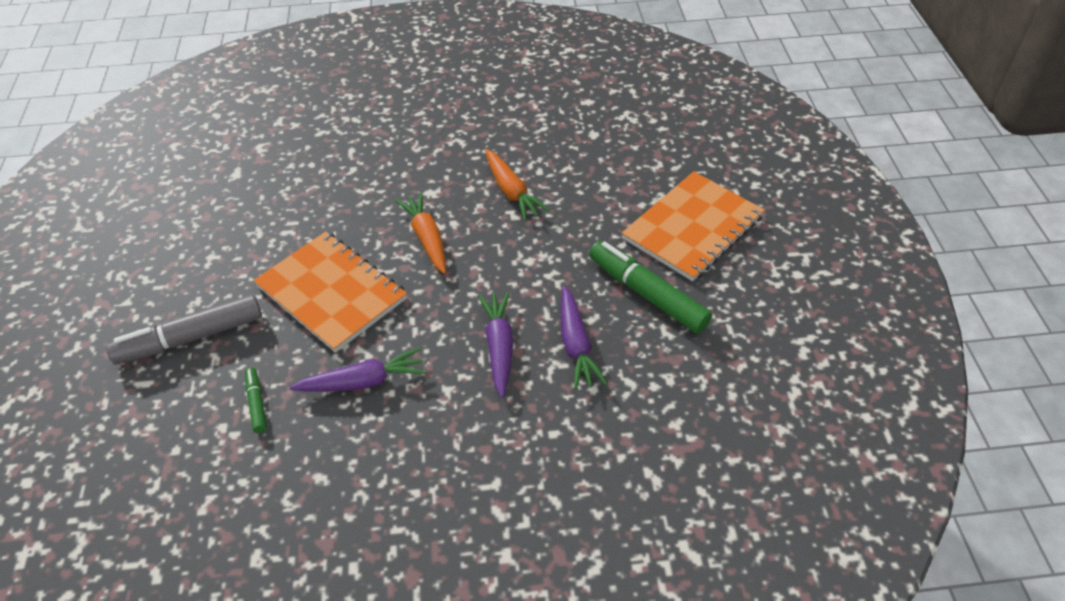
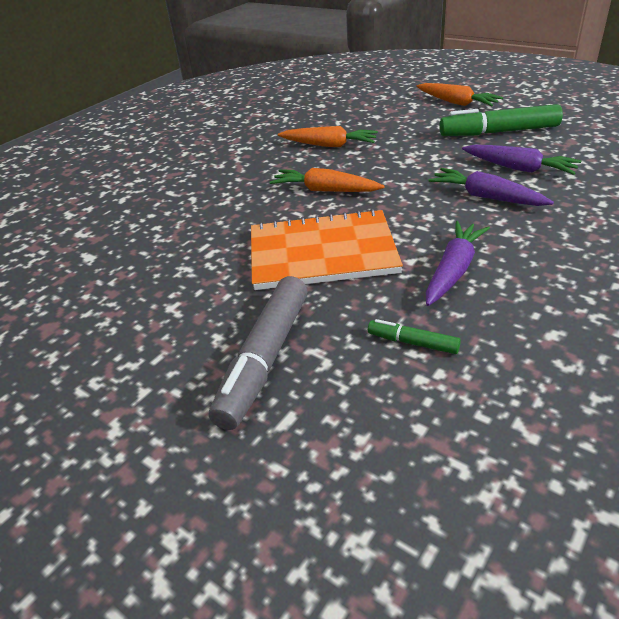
camera: 45 degrees left, 10 degrees down
(693, 228) = (456, 103): orange notebook -> orange carrot

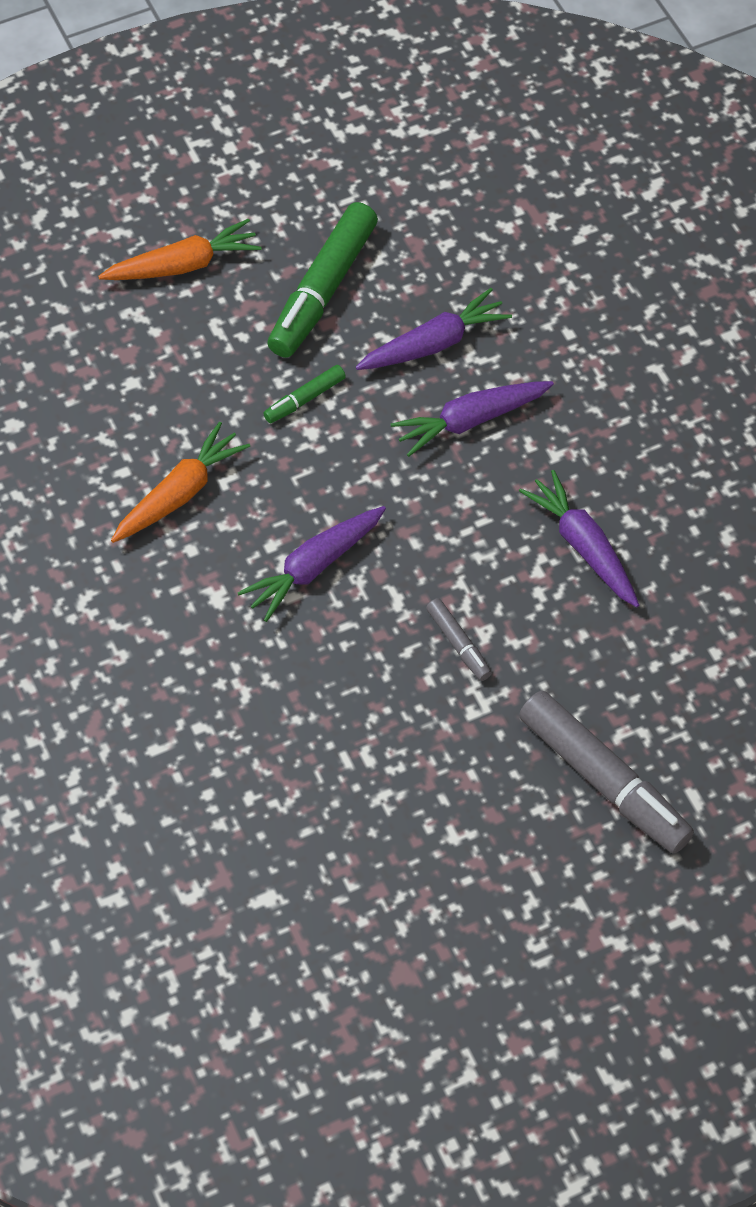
camera: 65 degrees left, 20 degrees up
(322, 253) = (458, 644): orange notebook -> grey marker
(325, 190) = (314, 567): orange carrot -> purple carrot
(412, 342) = (664, 648): green marker -> green marker (304, 399)

